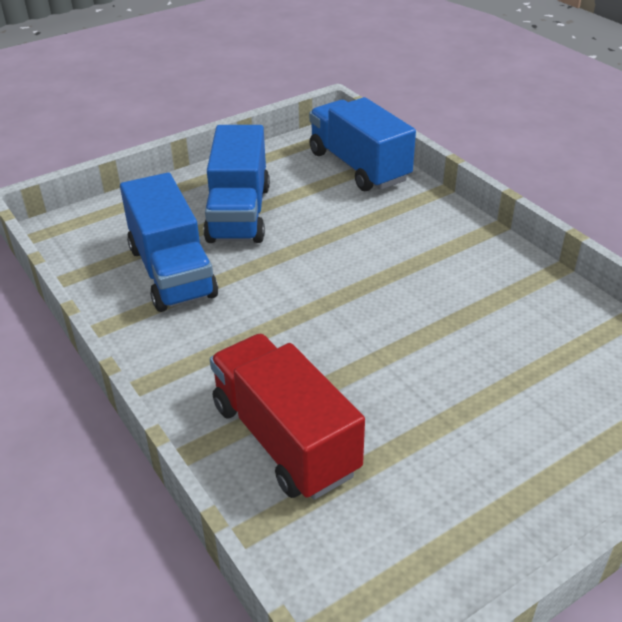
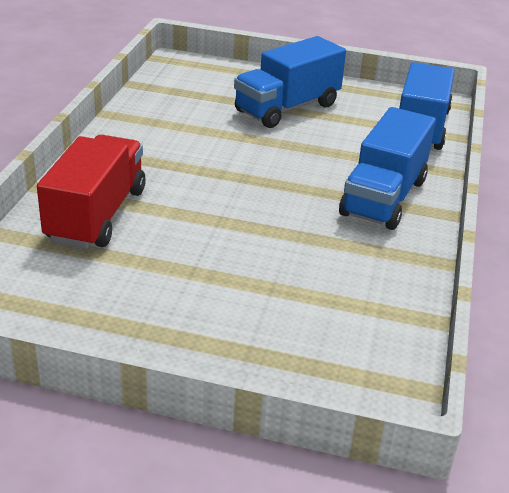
camera: 45 degrees right, 5 degrees down
(172, 272) = (193, 112): blue truck -> blue truck (383, 197)

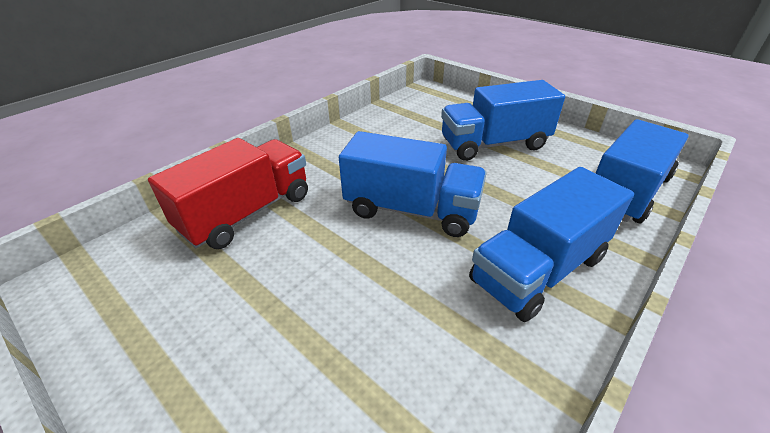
camera: 30 degrees right, 5 degrees up
(253, 179) = (411, 210): none -> blue truck

